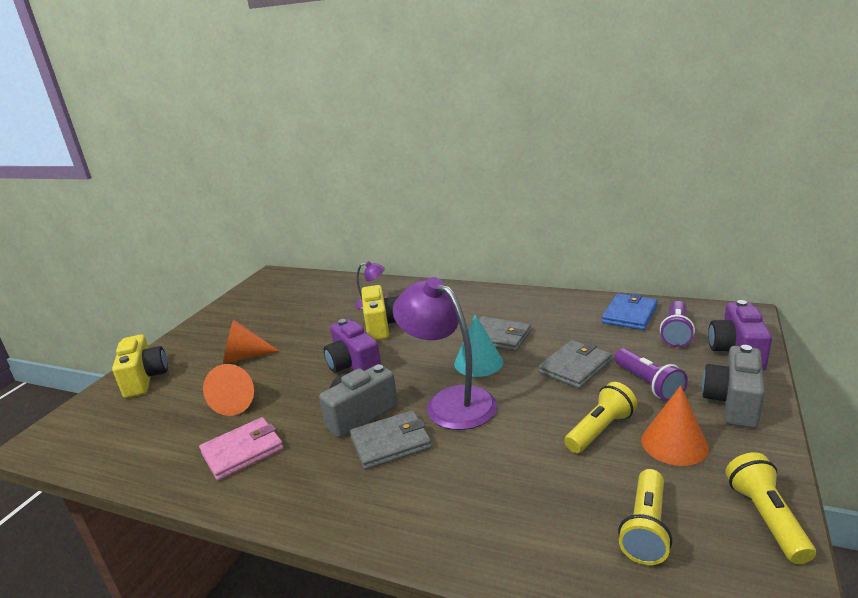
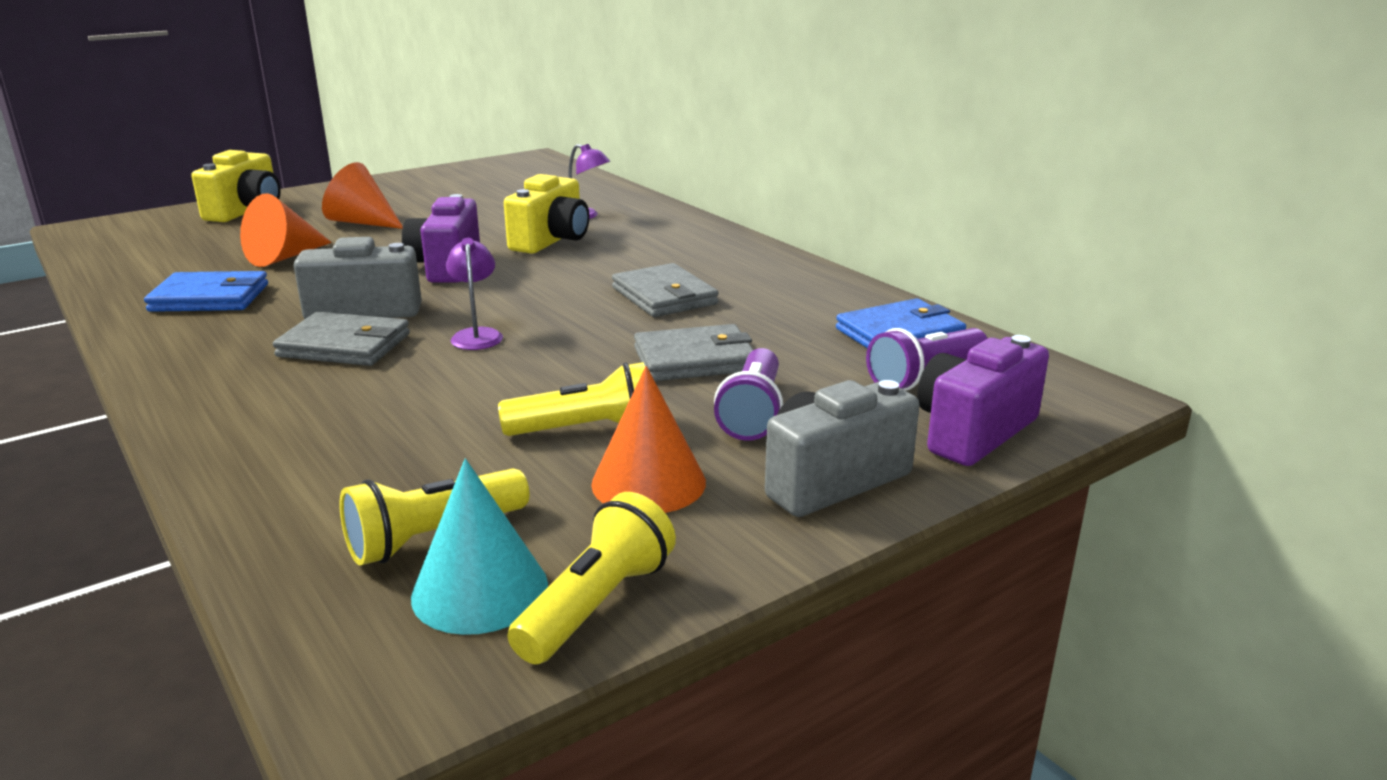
camera: 30 degrees right, 0 degrees up
(243, 451) = (210, 298): pink wallet -> blue wallet
(450, 401) = (477, 335): purple lamp -> purple lamp, size x0.46
(478, 362) = (586, 312): turquoise cone -> turquoise cone (480, 590)

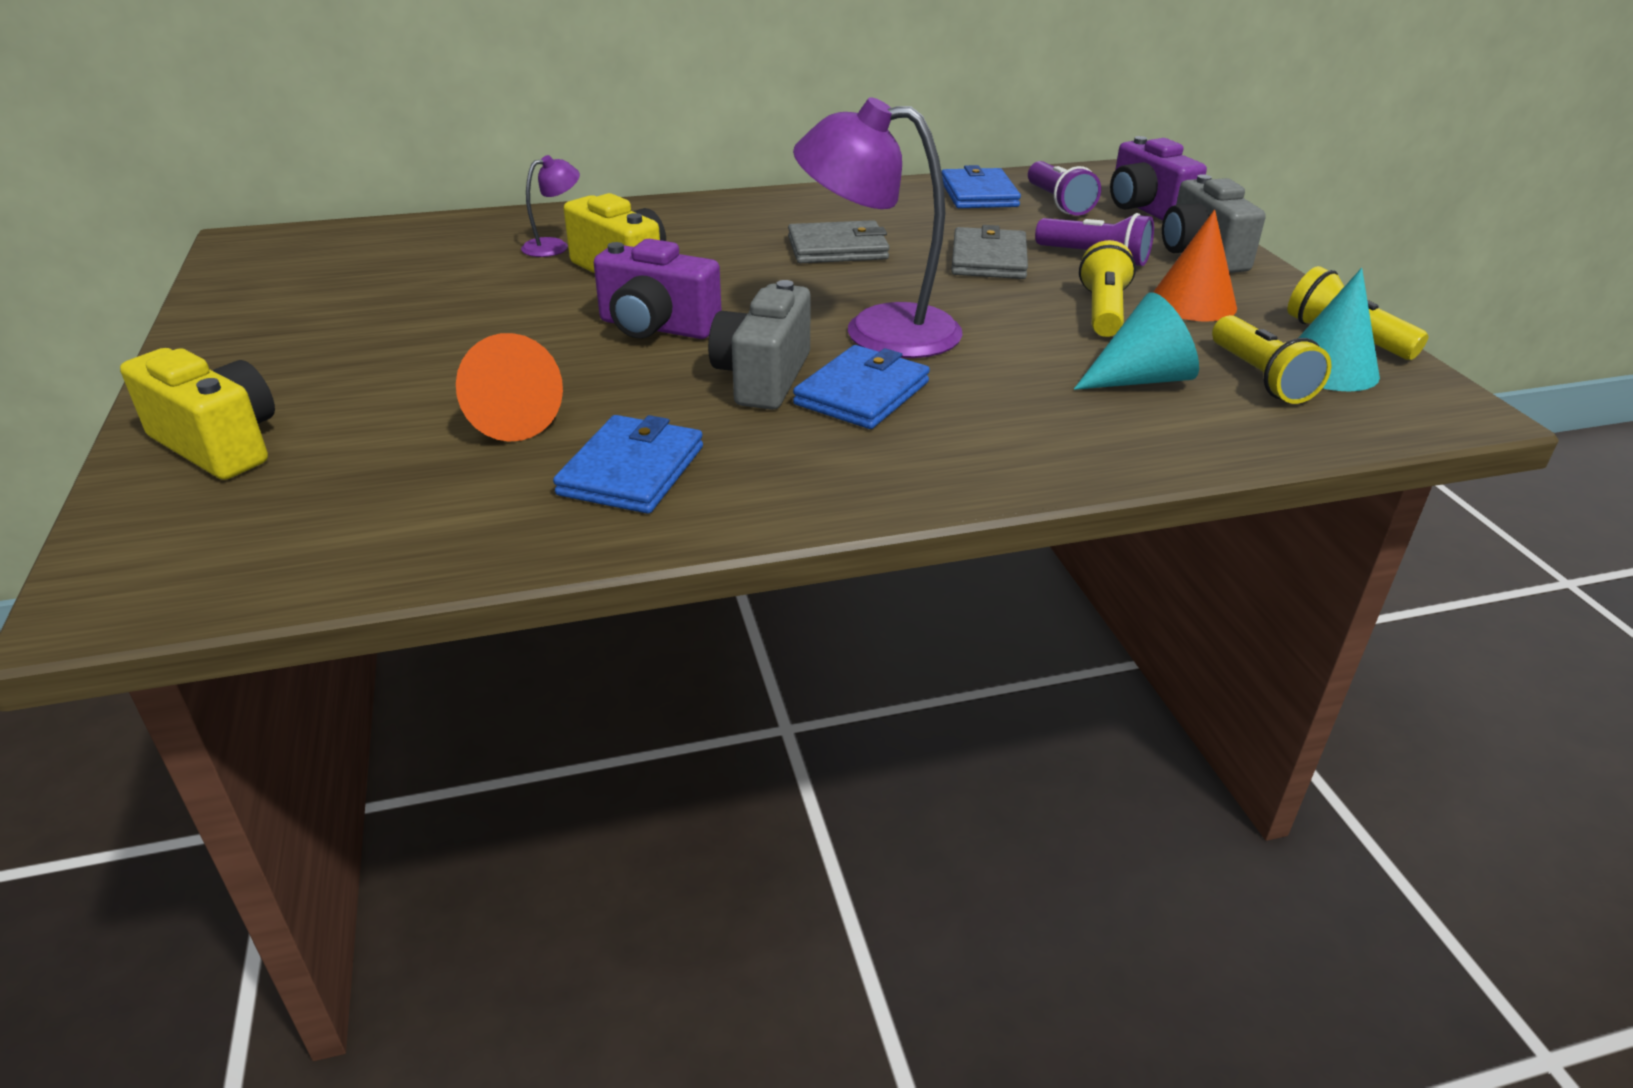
camera: 70 degrees left, 10 degrees up
(344, 345) = (862, 393): grey wallet -> blue wallet
(362, 222) = (409, 363): orange cone -> none
(408, 463) = (1140, 379): none -> turquoise cone
(477, 335) = (878, 331): purple lamp -> purple lamp, size x2.17

